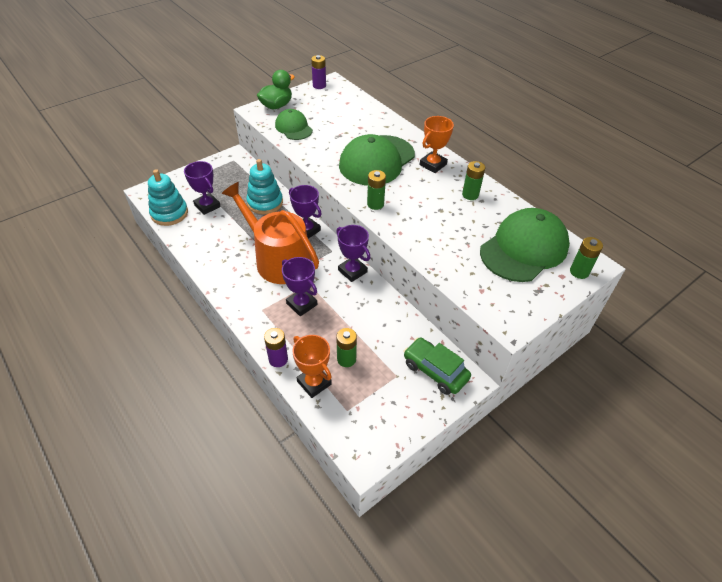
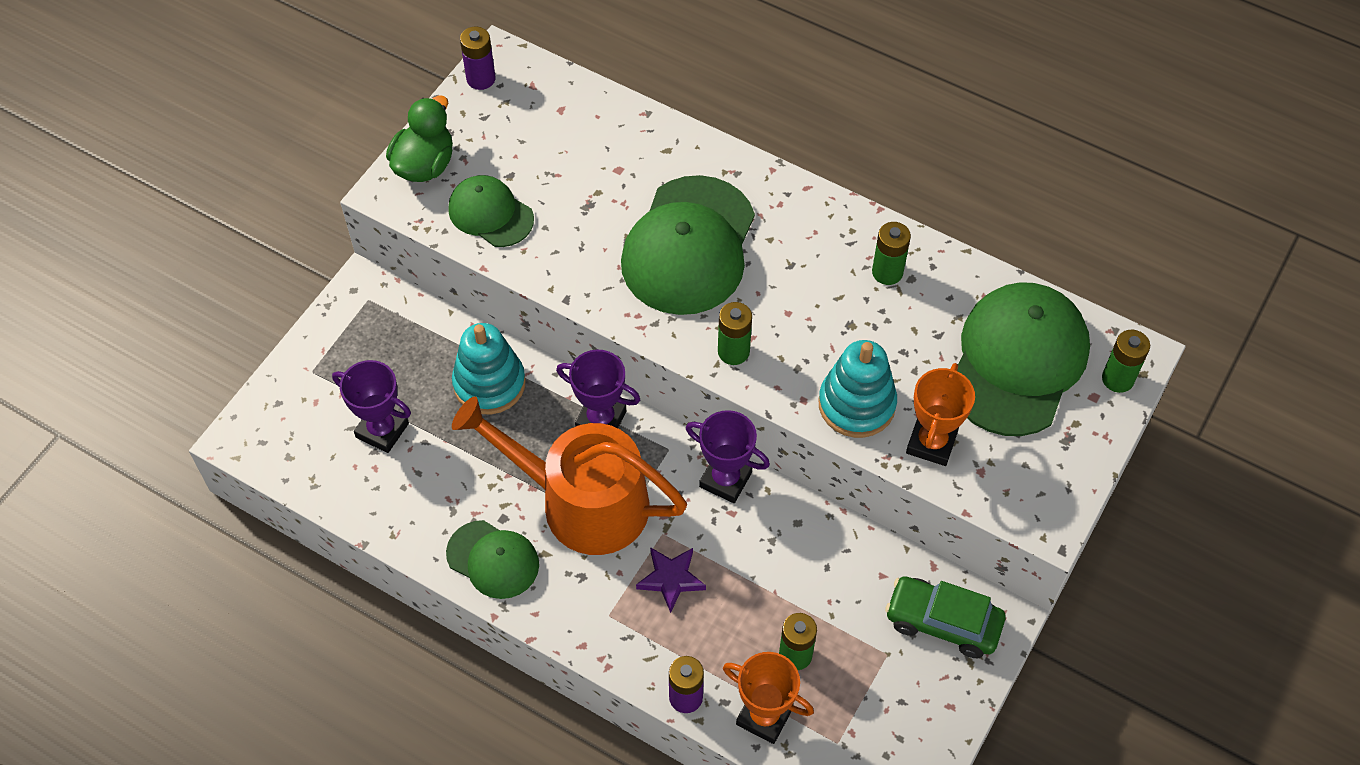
camera: 20 degrees left, 10 degrees up
(169, 213) = (319, 474): turquoise stacking toy -> turquoise stacking toy (856, 404)
(222, 269) = (493, 560): none -> green cap
(302, 304) = (671, 579): purple trophy -> purple star
(433, 165) = (794, 221): orange trophy -> orange trophy (931, 443)

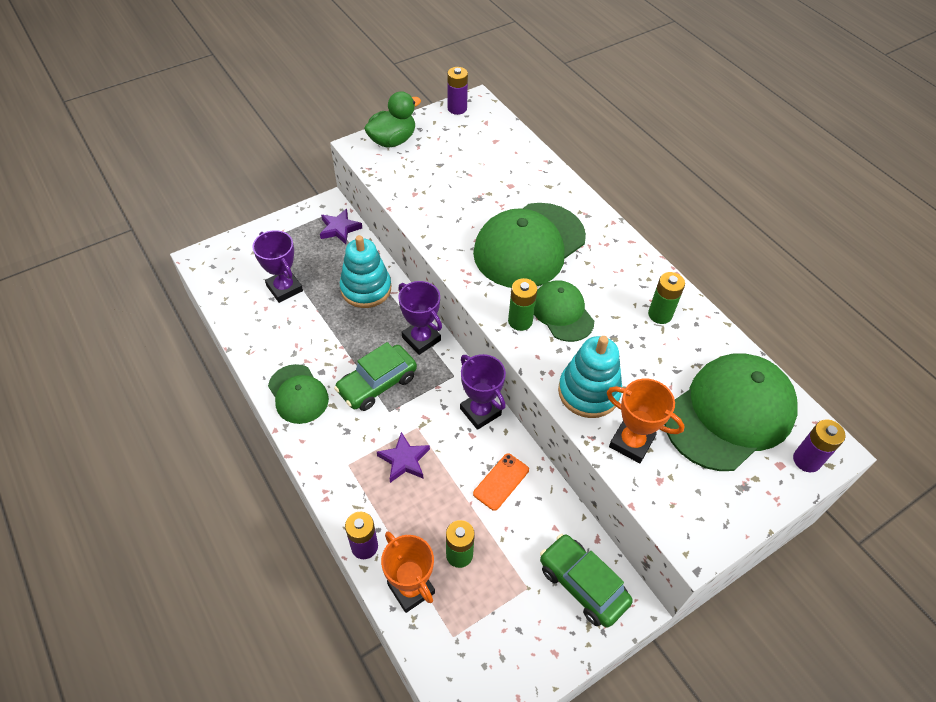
camera: 25 degrees right, 5 degrees down
(400, 314) = (339, 229): none -> purple star
(490, 213) = (414, 180): green cap -> green cap (562, 312)
(582, 502) = (377, 384): orange watering can -> green car
(795, 551) = (501, 481): none -> orange phone
(931, 443) = (631, 442): orange trophy -> orange trophy turned 75 degrees clockwise
(1117, 379) = (806, 460): green battery -> purple battery

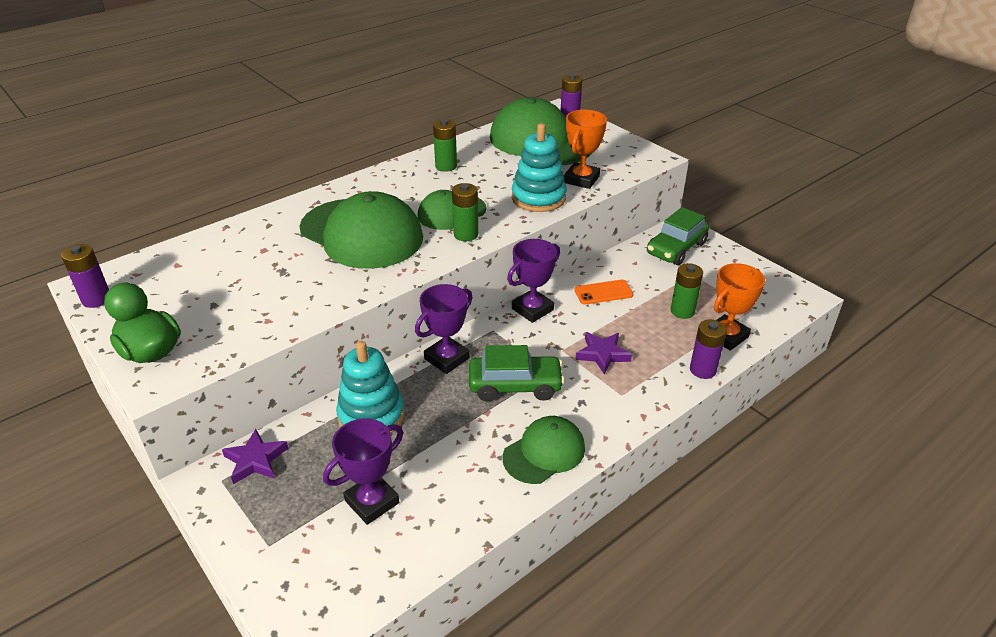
camera: 95 degrees left, 15 degrees down
(377, 384) = (515, 386): green car -> green car turned 45 degrees counterclockwise
(501, 481) = (603, 292): orange phone -> orange phone turned 45 degrees counterclockwise

